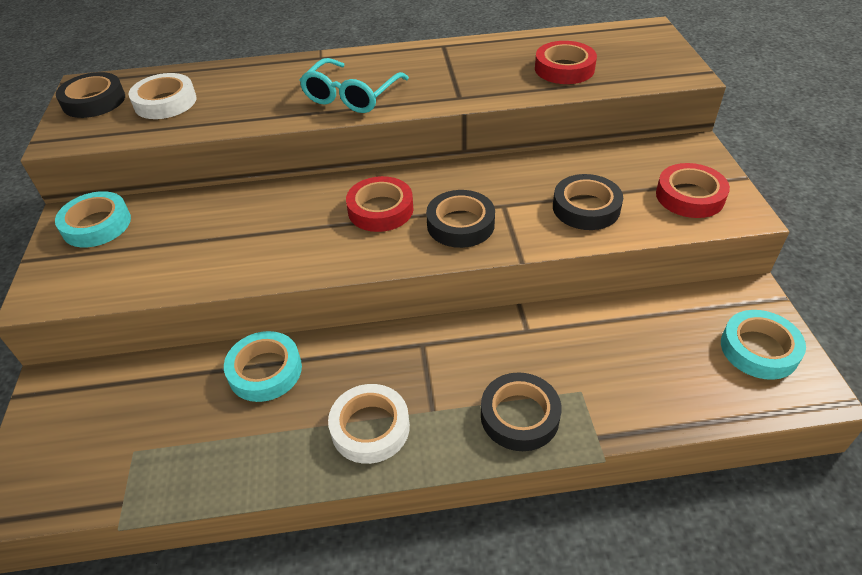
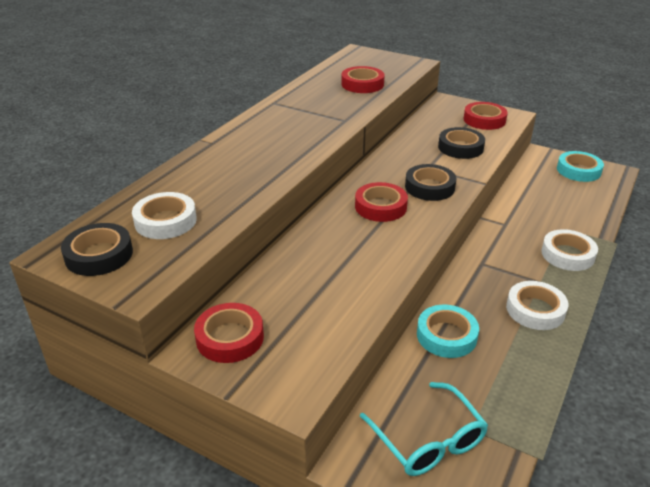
camera: 55 degrees left, 10 degrees down
(97, 225) = (230, 338): turquoise tape -> red tape
(350, 97) = (287, 150): turquoise glasses -> turquoise glasses (429, 441)
(519, 416) = (567, 254): black tape -> white tape

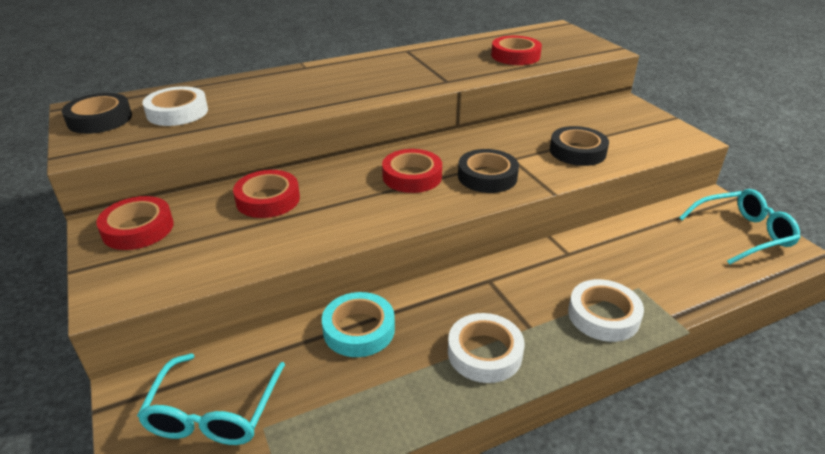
camera: 35 degrees right, 0 degrees up
(484, 120) = (646, 134): red tape -> red tape (268, 199)
(578, 170) = (743, 233): turquoise tape -> turquoise glasses

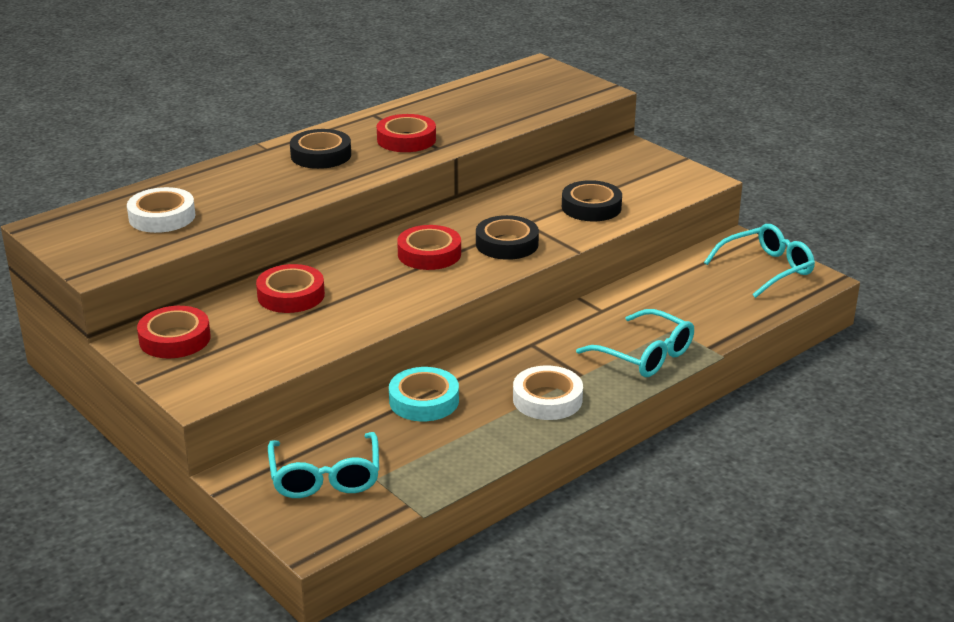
camera: 15 degrees left, 5 degrees down
(100, 119) = (81, 235): black tape -> black tape (321, 155)
(515, 56) = (501, 108): red tape -> red tape (406, 139)
(603, 315) = (646, 356): white tape -> turquoise glasses

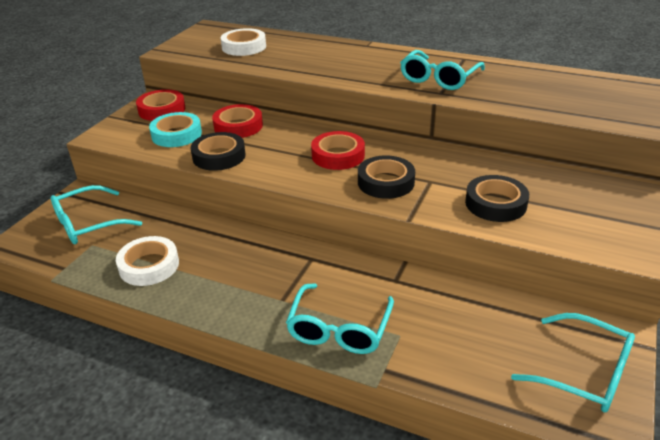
camera: 65 degrees right, 5 degrees up
(321, 155) = (377, 61): black tape -> black tape (219, 156)
(406, 139) = (438, 79): red tape -> turquoise glasses
(424, 401) = (199, 233): turquoise tape -> turquoise tape (176, 134)
(547, 399) = (232, 292): white tape -> white tape (149, 266)

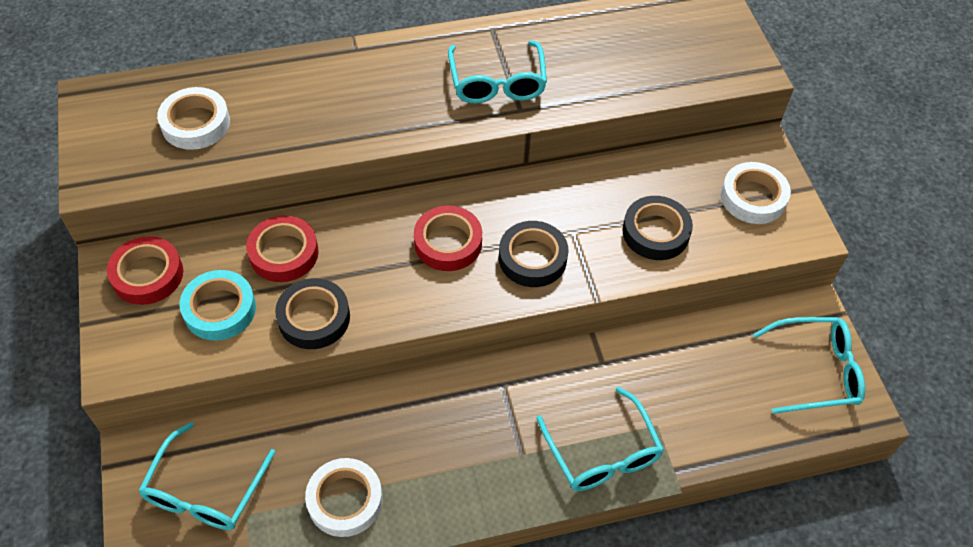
camera: 40 degrees left, 20 degrees up
(604, 216) = (753, 197): none -> white tape

